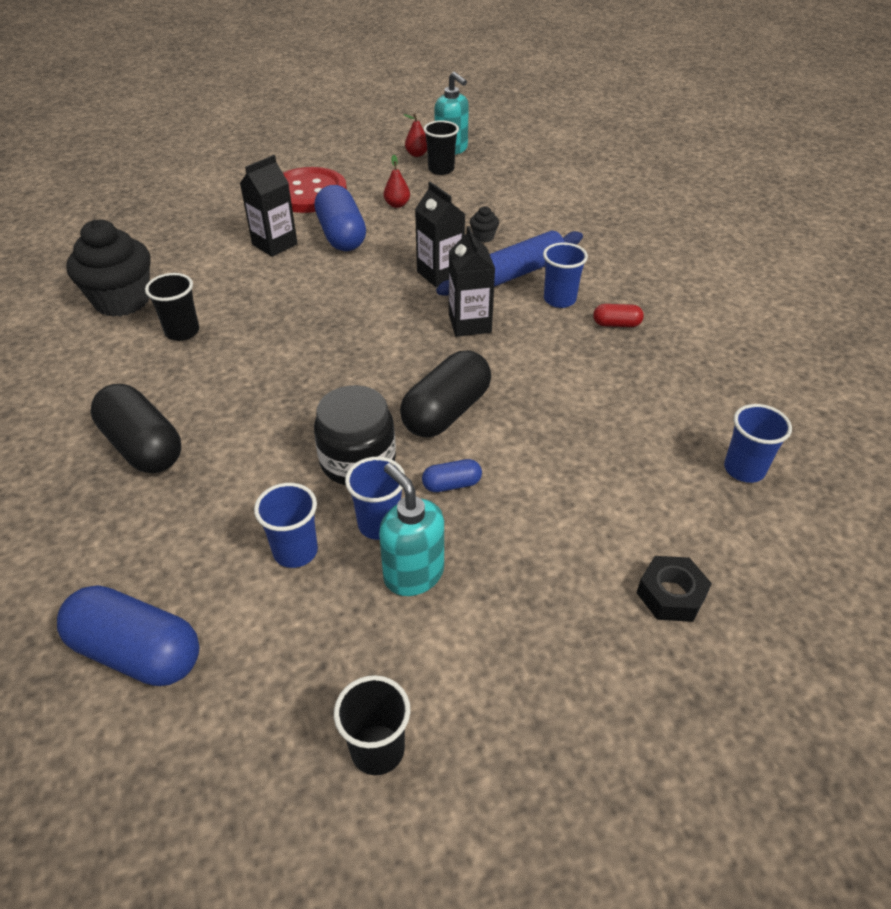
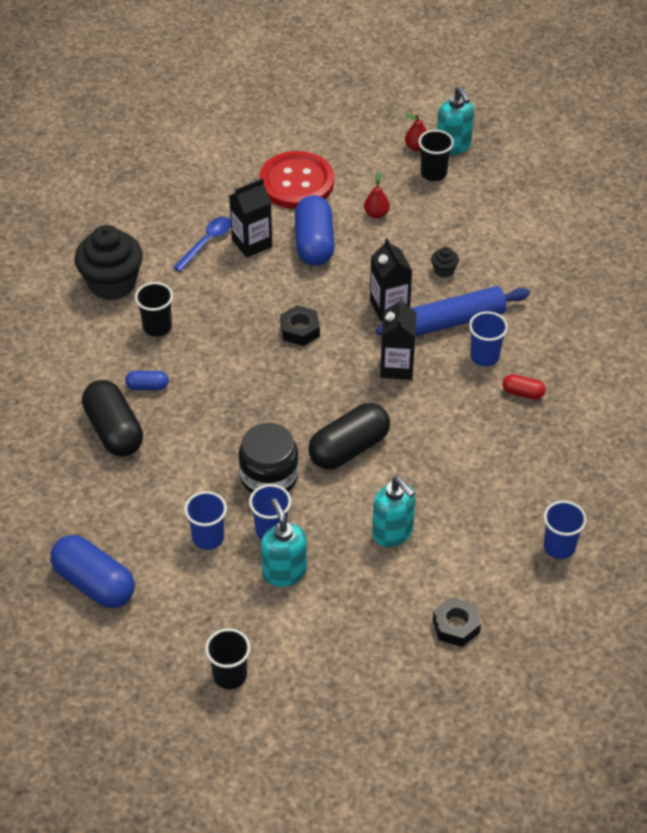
camera: 15 degrees right, 5 degrees up
(225, 251) = (206, 242): none -> blue spoon
(349, 308) = (300, 330): none -> black nut
(451, 484) = (332, 511): blue capsule -> blue capsule (147, 386)
(537, 494) = (393, 533): none -> turquoise soap dispenser

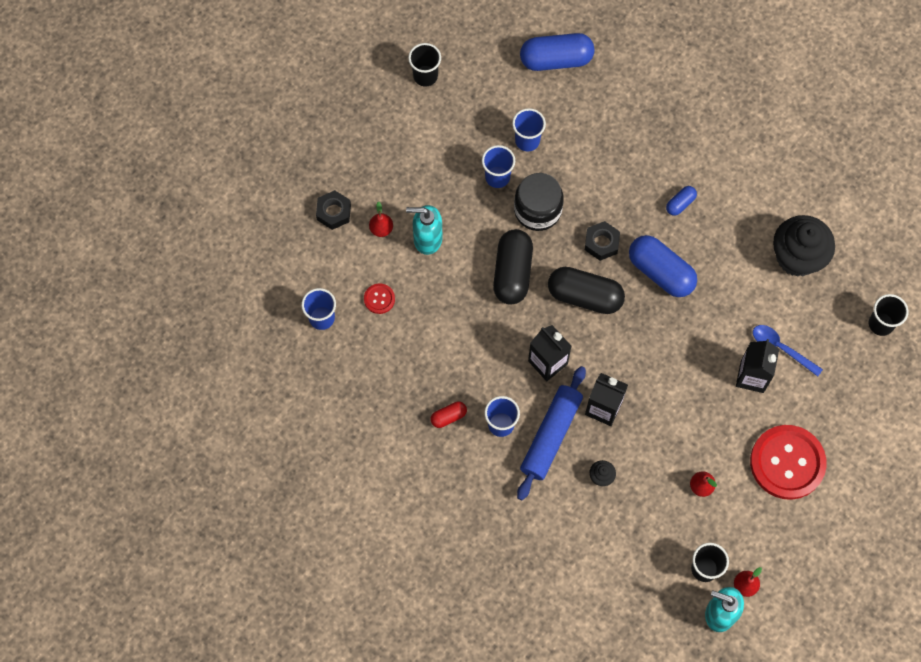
camera: 135 degrees right, 20 degrees up
(114, 430) = (662, 157): black capsule -> black capsule (584, 296)
(157, 327) = (728, 251): black cup -> black cup (881, 324)
(206, 242) = (781, 348): blue spoon -> blue spoon turned 135 degrees clockwise
(284, 572) = (462, 159): turquoise soap dispenser -> none
(300, 330) = (639, 333): black nut -> black nut (601, 243)
(314, 243) = (711, 417): blue capsule -> blue capsule (660, 272)
(426, 575) = (381, 229): none -> red pear
(489, 521) = (379, 299): none -> red button

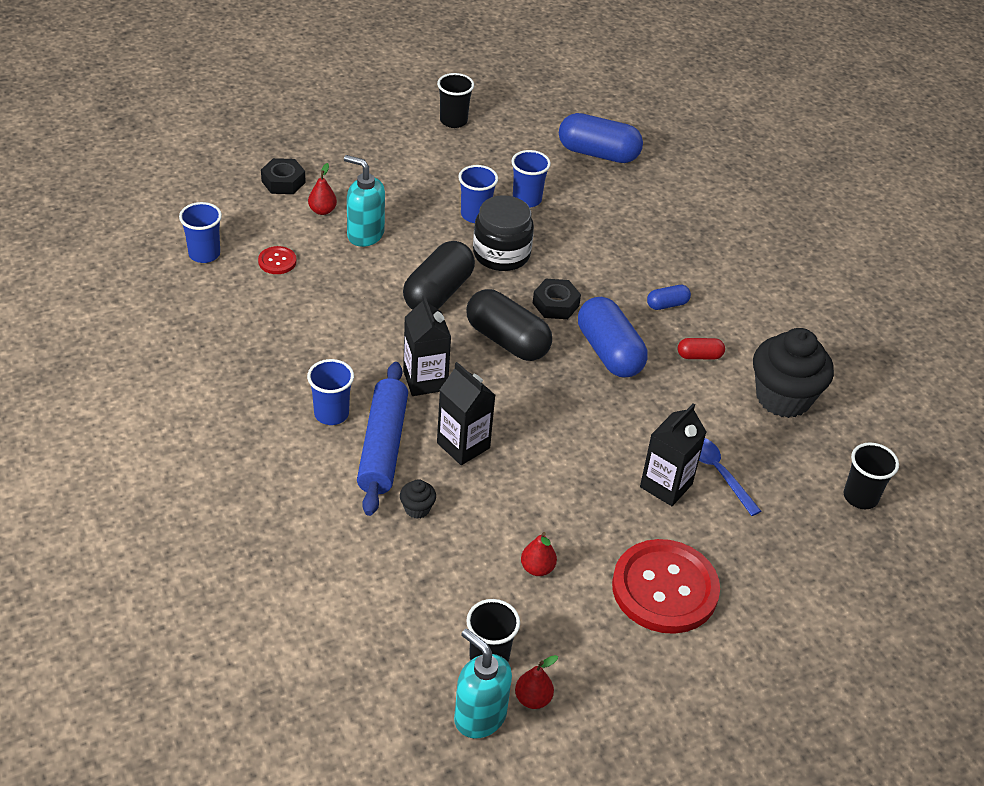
camera: 20 degrees right, 25 degrees down
(448, 417) = (276, 384): red capsule -> red capsule (699, 356)
(550, 435) = (382, 446): blue rolling pin -> blue rolling pin turned 45 degrees counterclockwise

